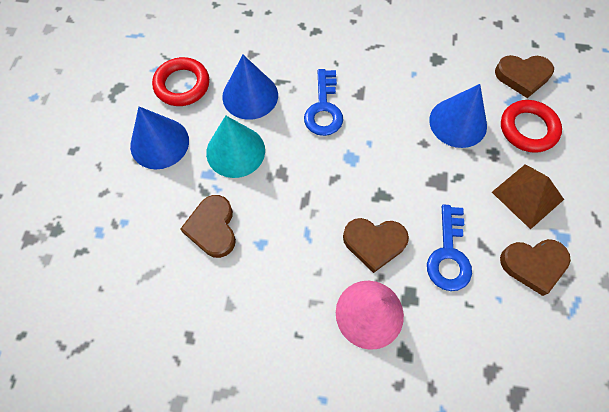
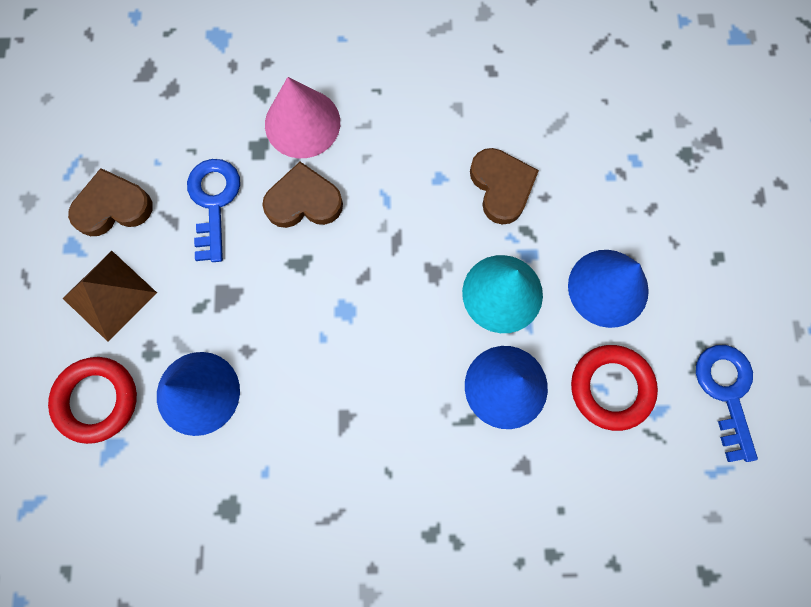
camera: 170 degrees right, 10 degrees up
(324, 108) = (394, 383): blue key -> blue key (726, 392)
(522, 76) = (94, 497): brown heart -> none

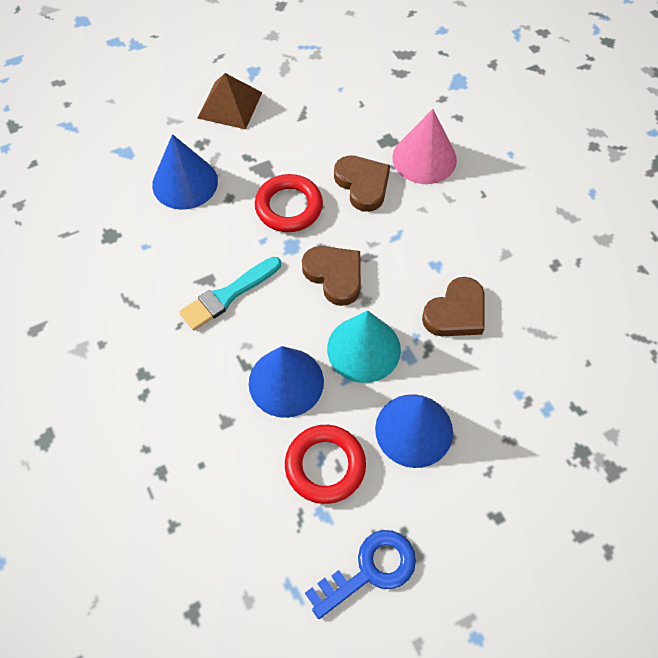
camera: 65 degrees right, 15 degrees down
(97, 400) = (154, 130): red ring -> red ring (289, 207)
(113, 207) = (293, 79): brown heart -> brown heart (334, 275)
(213, 202) = (330, 132): blue key -> none
(375, 404) = (228, 295): none -> turquoise brush

